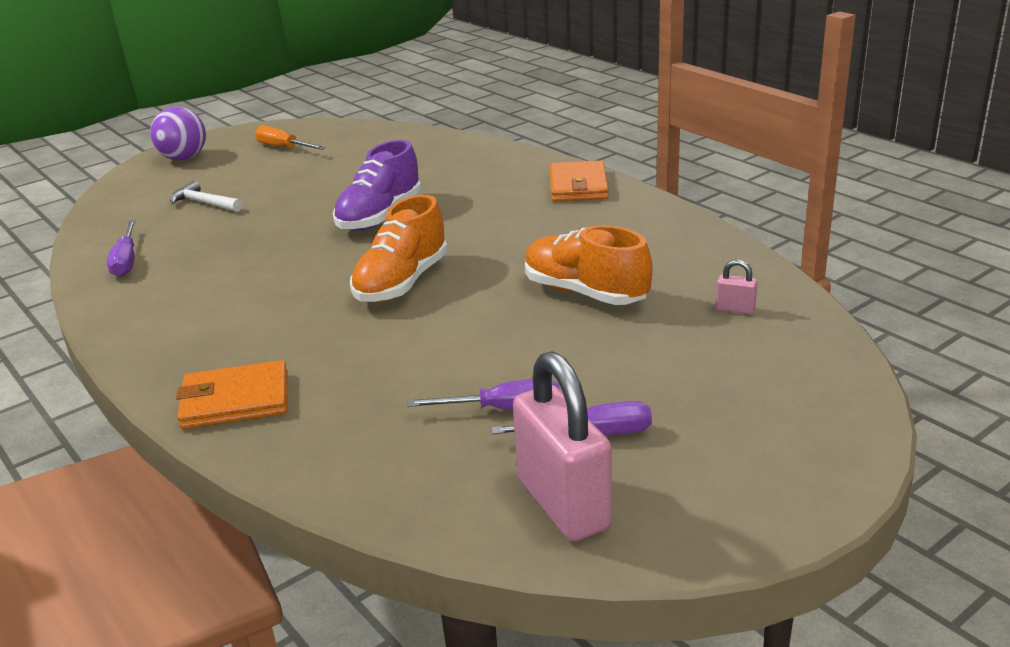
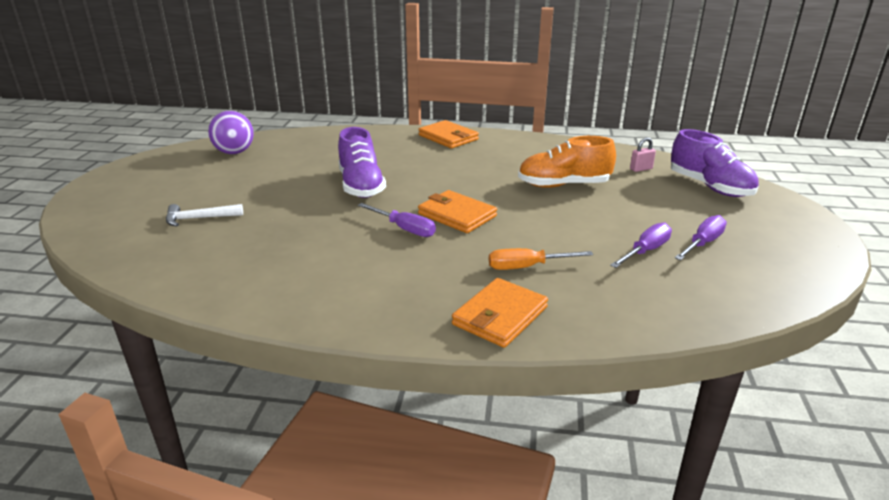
camera: 45 degrees left, 0 degrees up
(126, 261) = (215, 275): purple screwdriver -> purple screwdriver (404, 229)
(184, 158) = (107, 196): purple ball -> purple ball (234, 152)
(283, 148) = (189, 167): orange screwdriver -> orange screwdriver (527, 267)
(402, 283) = (457, 215): orange shoe -> orange wallet
(563, 504) = (756, 277): pink padlock -> none
(780, 371) = (710, 187): none -> purple shoe

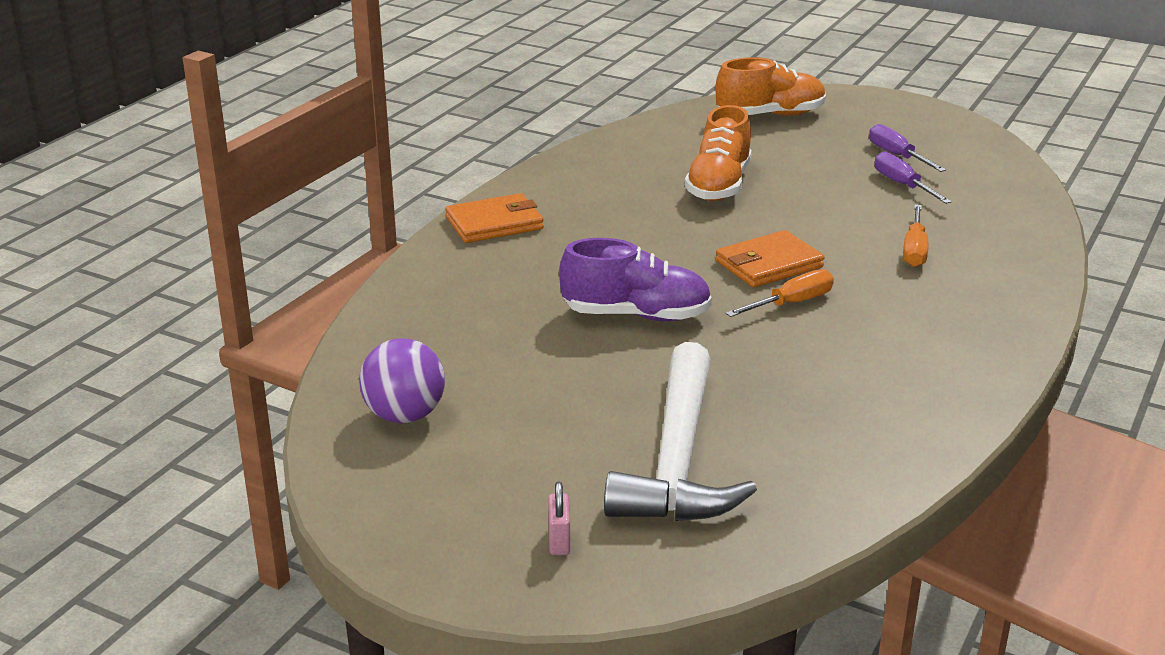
camera: 70 degrees left, 0 degrees up
(199, 218) = (678, 459): white hammer -> white hammer, size x2.22
(404, 229) = (791, 303): purple screwdriver -> orange screwdriver
(500, 316) = (1008, 283): orange wallet -> none
(641, 169) = (699, 134): pink padlock -> pink padlock (559, 541)
(710, 187) = (770, 115): purple shoe -> orange shoe

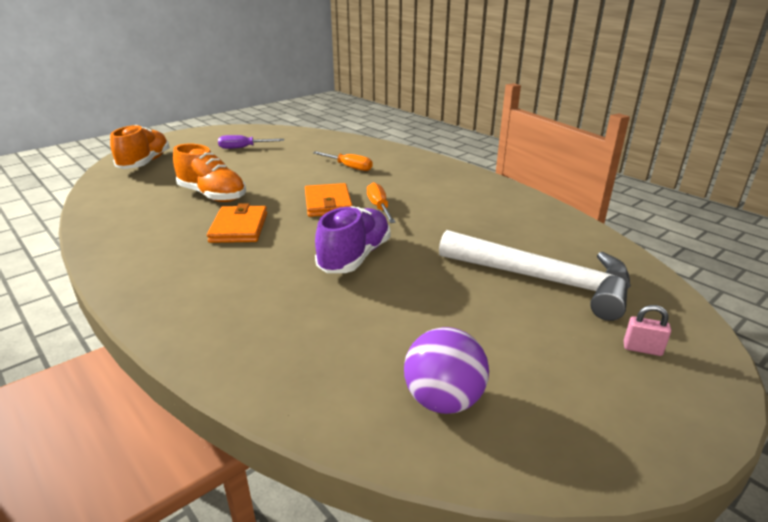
camera: 70 degrees left, 0 degrees up
(494, 223) = (153, 287): orange wallet -> orange wallet (239, 227)
(902, 185) = (277, 154): purple screwdriver -> none

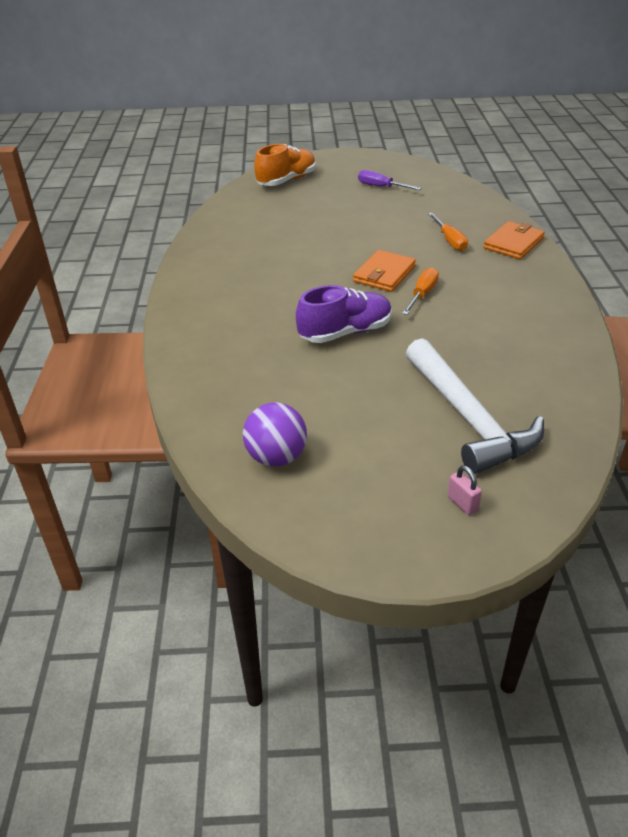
camera: 40 degrees right, 10 degrees up
(212, 195) = (304, 233): orange shoe -> none
(239, 227) = (292, 272): orange wallet -> orange wallet (513, 243)

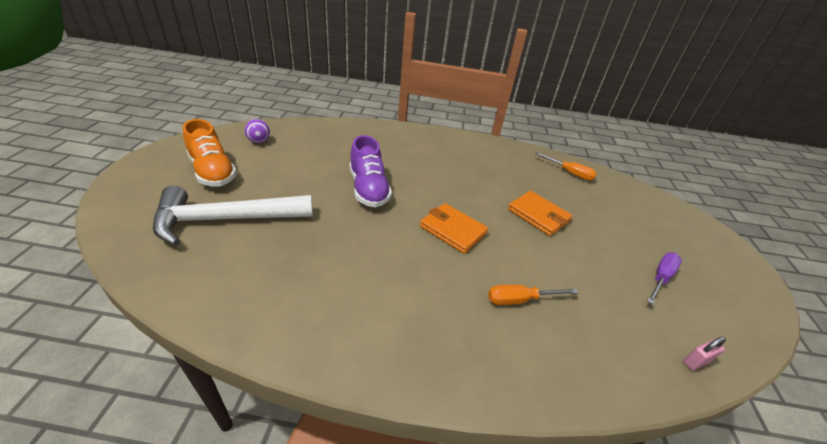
camera: 95 degrees right, 0 degrees up
(276, 457) = (259, 141): purple ball -> purple ball, size x0.64
(286, 181) = (652, 210): orange shoe -> orange shoe (213, 172)
(422, 294) = (409, 244): orange screwdriver -> orange screwdriver (570, 173)
(462, 503) = (155, 192): pink padlock -> pink padlock (695, 362)
(513, 243) = (511, 366): orange wallet -> orange wallet (538, 215)

